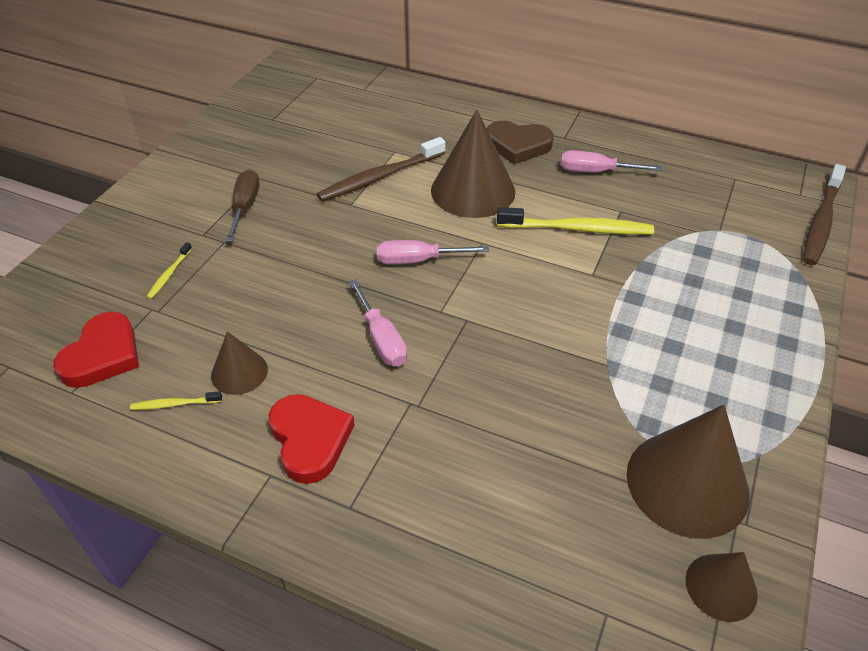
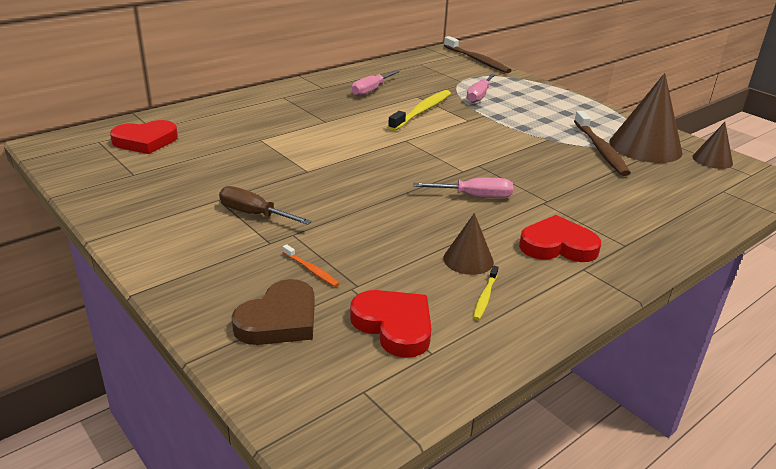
camera: 65 degrees left, 15 degrees down
(169, 274) = (311, 270): yellow toothbrush -> orange toothbrush
(335, 97) = (145, 141): none -> red heart
(380, 177) = (287, 152): brown toothbrush -> brown toothbrush (600, 149)
(418, 260) = (403, 164): pink screwdriver -> pink screwdriver (479, 96)
(473, 190) = (345, 127): brown cone -> none
(518, 145) = (312, 101): brown heart -> brown heart (279, 320)

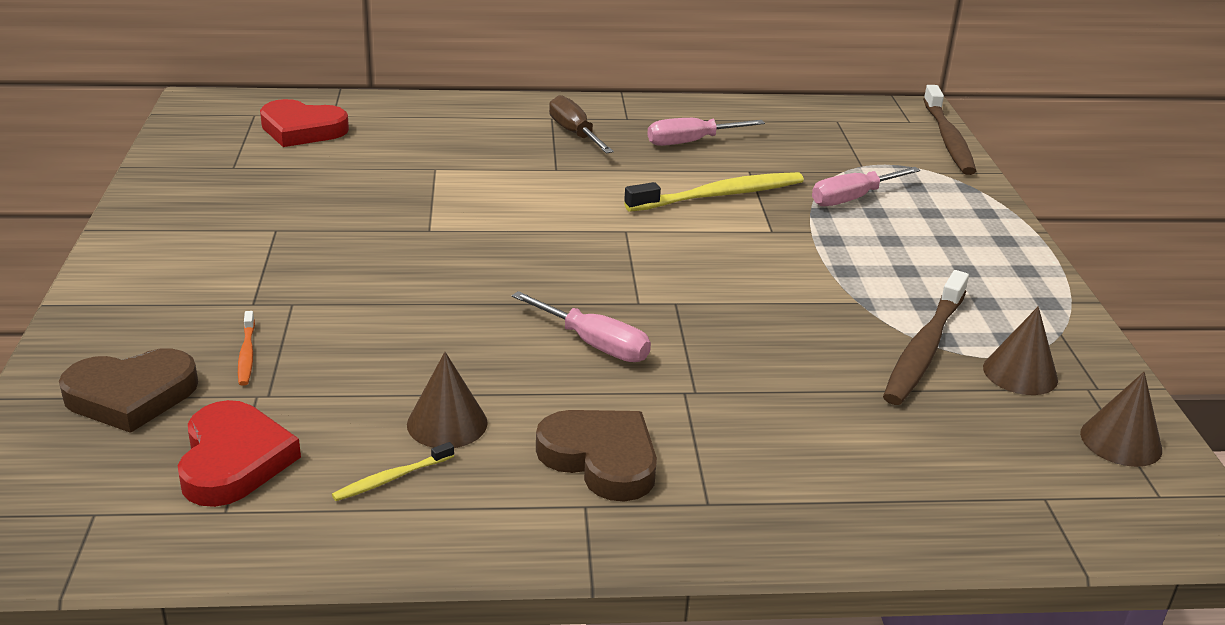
camera: 35 degrees right, 0 degrees up
(254, 214) = (287, 262): brown screwdriver -> brown screwdriver (574, 133)
(557, 245) = (601, 459): red heart -> brown heart
(645, 147) = (1020, 373): brown cone -> brown cone, size x0.53

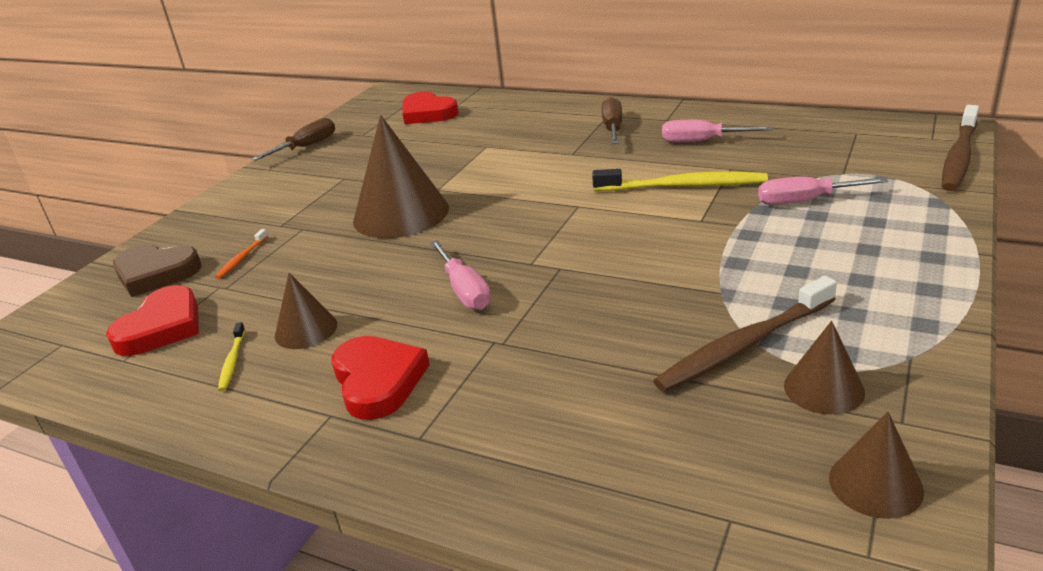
camera: 35 degrees right, 0 degrees up
(162, 191) = (306, 147): none -> brown screwdriver
(391, 478) = (232, 361): yellow toothbrush -> yellow toothbrush turned 90 degrees counterclockwise
(414, 267) = (401, 214): none -> brown cone
(601, 459) = (378, 381): brown heart -> red heart

